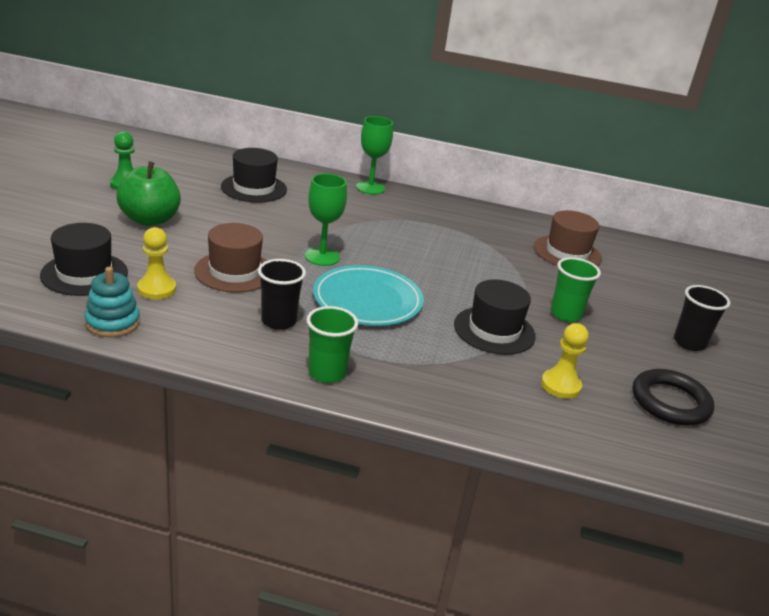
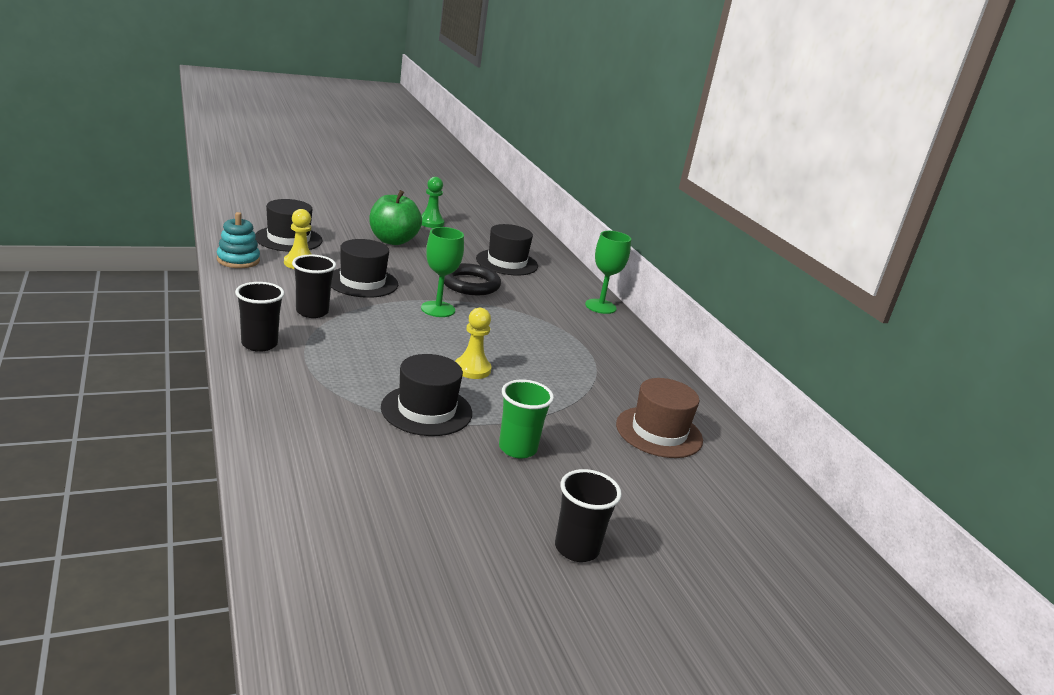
camera: 55 degrees right, 5 degrees down
(234, 271) = (362, 282): brown hat -> black hat
(327, 373) = (259, 344): green cup -> black cup
(367, 300) = (395, 340): turquoise plate -> none
(560, 385) = (369, 463): yellow pawn -> yellow pawn (472, 369)
(670, 402) = (419, 545): black ring -> black ring (470, 284)

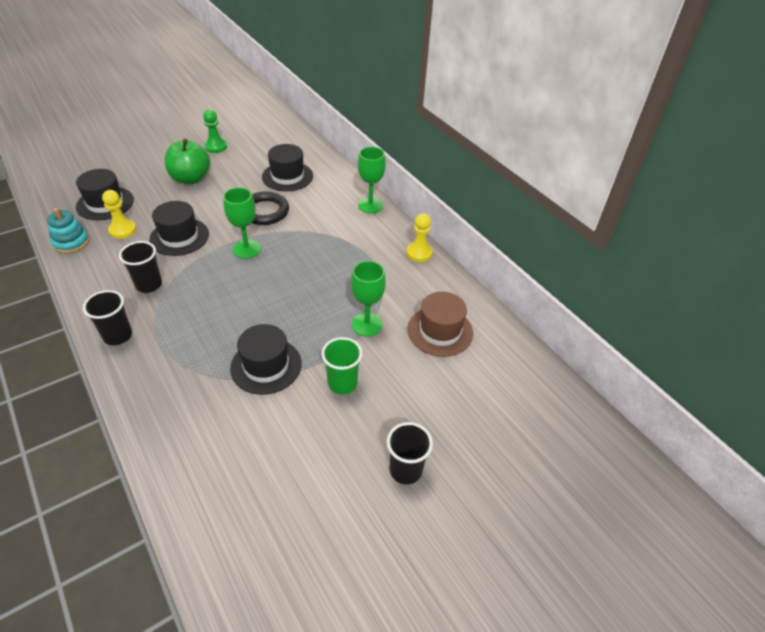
camera: 10 degrees left, 20 degrees up
(472, 369) = (289, 309): yellow pawn -> yellow pawn (419, 253)
(565, 404) = (367, 324): none -> green goblet

